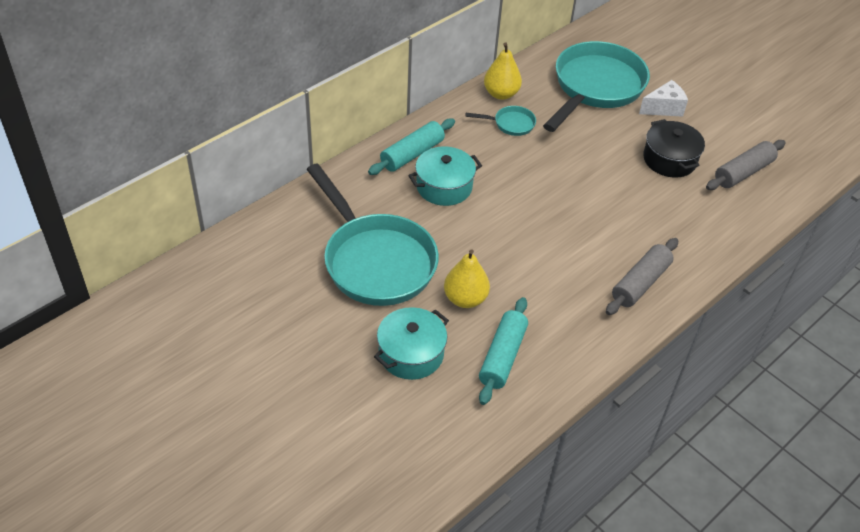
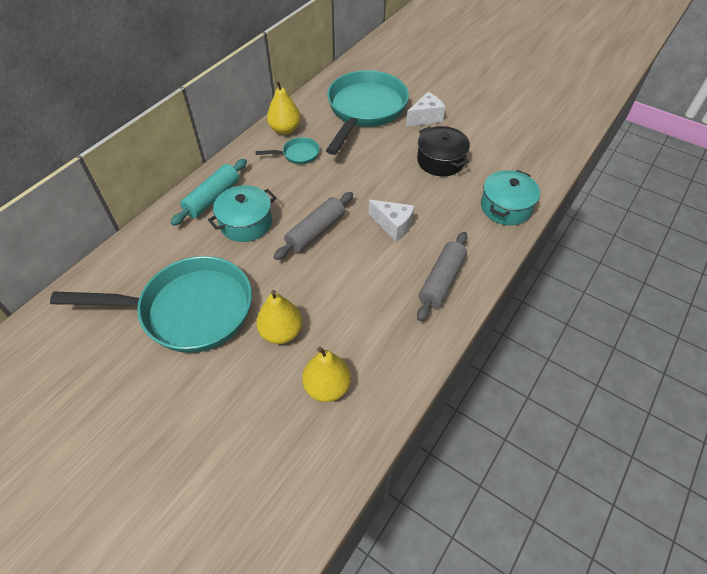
camera: 10 degrees left, 5 degrees up
(375, 260) = (188, 310): turquoise pan -> turquoise pan turned 45 degrees counterclockwise
(411, 354) = (235, 405): turquoise pot -> turquoise pot (505, 207)
(502, 356) = (327, 387): turquoise rolling pin -> yellow pear
(601, 218) = (393, 226): none -> white cheese
(743, 172) = (504, 161): grey rolling pin -> grey rolling pin (315, 232)

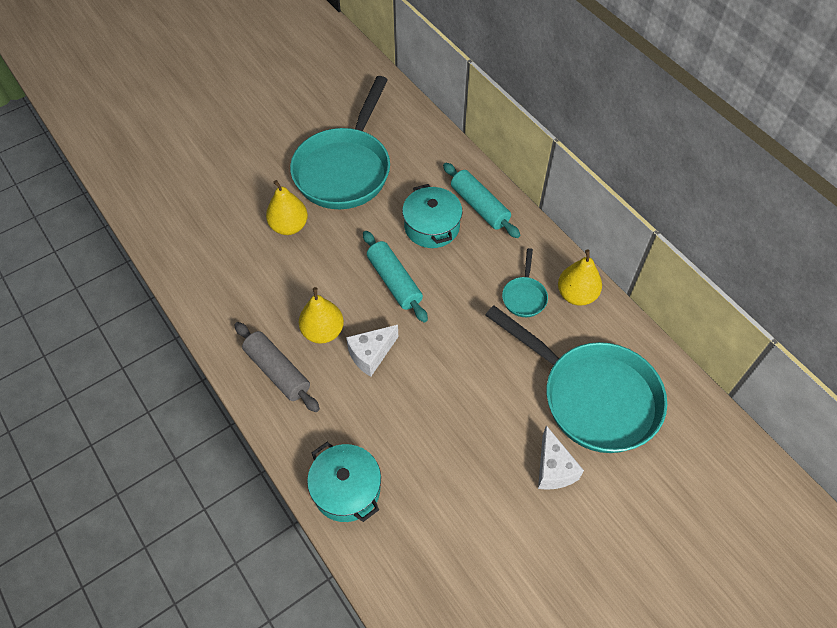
camera: 110 degrees right, 5 degrees up
(315, 232) = (394, 281): grey rolling pin -> turquoise rolling pin
(327, 387) = (221, 244): yellow pear -> yellow pear (323, 331)
(440, 161) = (457, 450): black pot -> none

